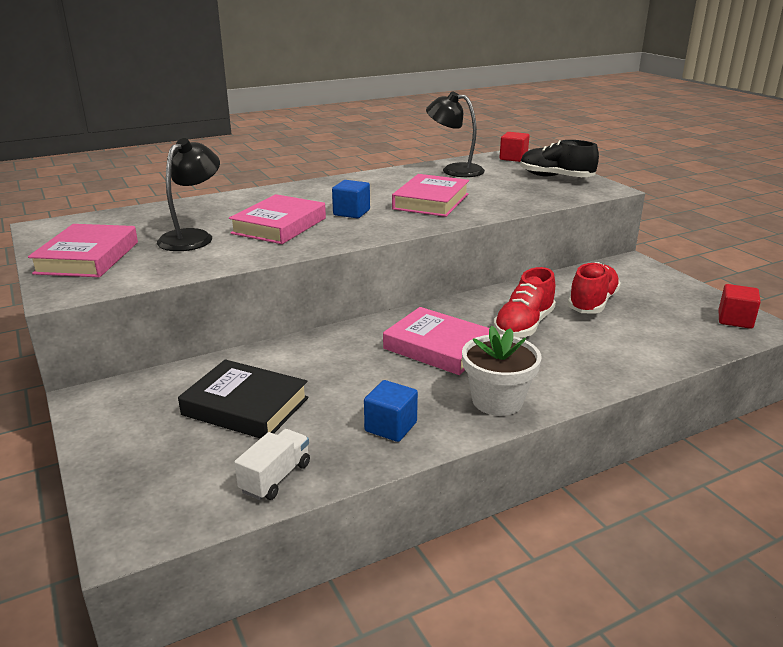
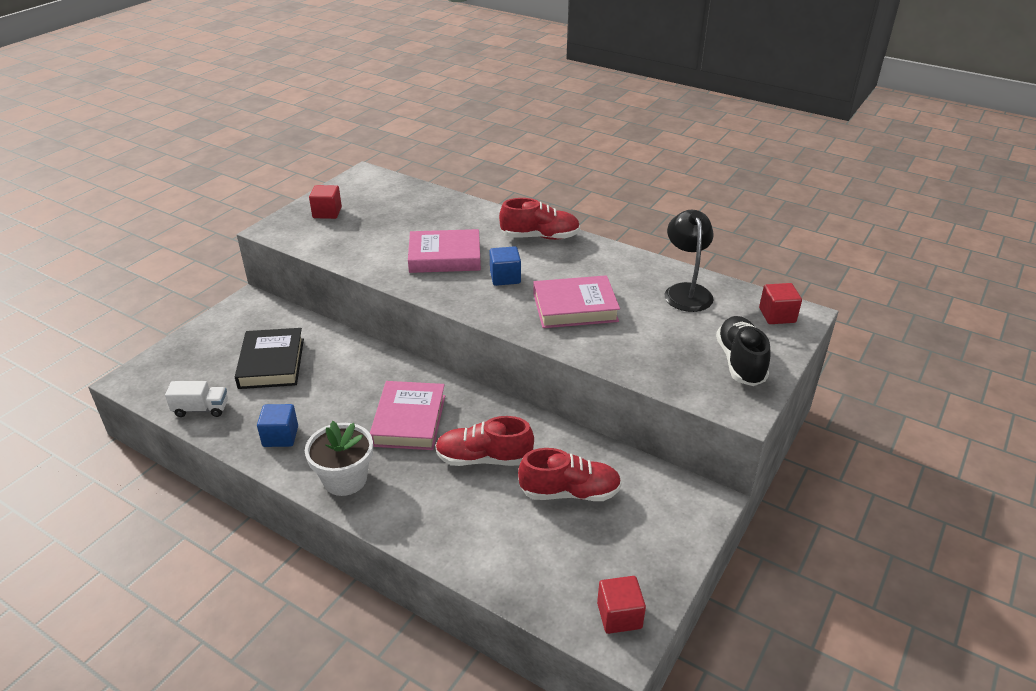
camera: 60 degrees right, 10 degrees up
(87, 258) = (327, 212): pink book -> red cube
(193, 237) = (392, 232): black lamp -> none
(308, 189) = (540, 237): none -> red shoe

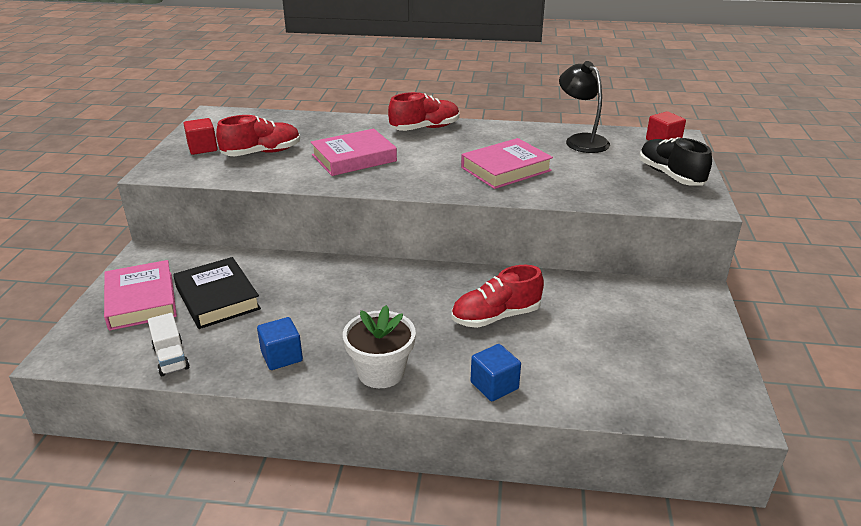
camera: 25 degrees left, 5 degrees down
(201, 409) = (171, 358): white truck -> white truck turned 90 degrees clockwise
(409, 420) = (400, 307): pink book -> pink book (141, 300)
(505, 277) = (424, 161): blue cube -> blue cube (494, 385)
(569, 492) = (591, 319): red shoe -> red shoe (262, 153)
(619, 615) = (717, 396): red cube -> none

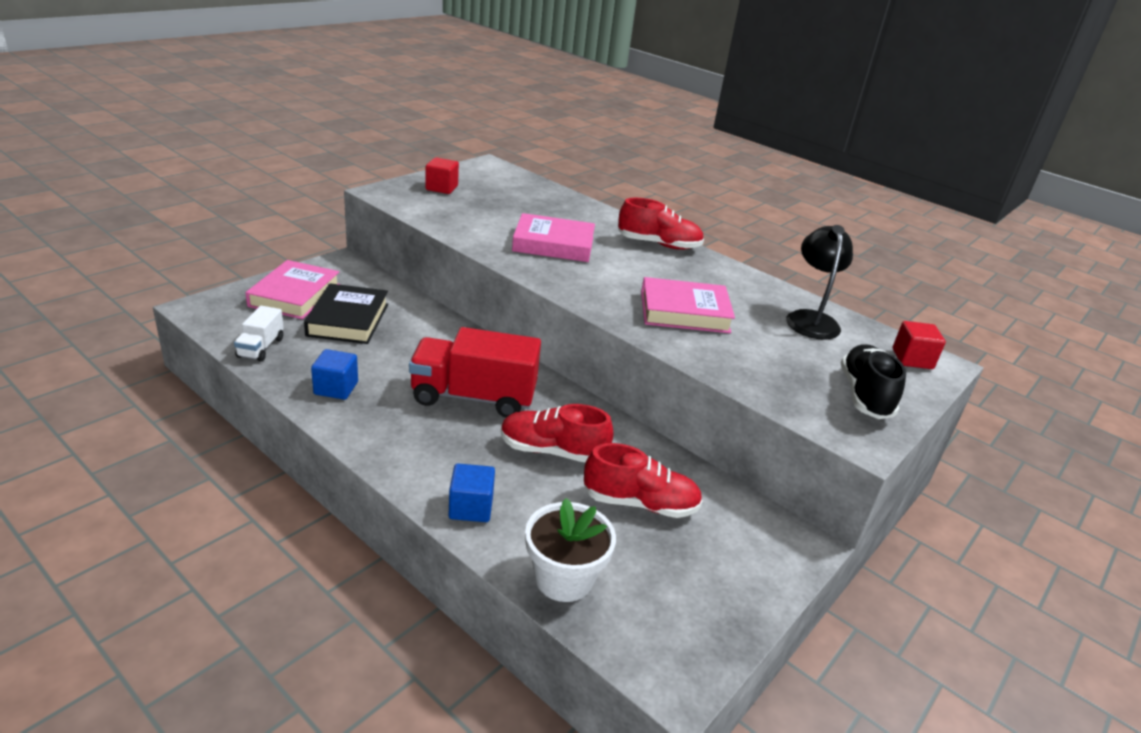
camera: 30 degrees right, 0 degrees up
(262, 153) = (482, 210): red shoe -> red shoe (640, 503)
(381, 372) = (393, 442): white flower pot -> white flower pot (564, 578)
(395, 307) = (473, 397): none -> red truck

